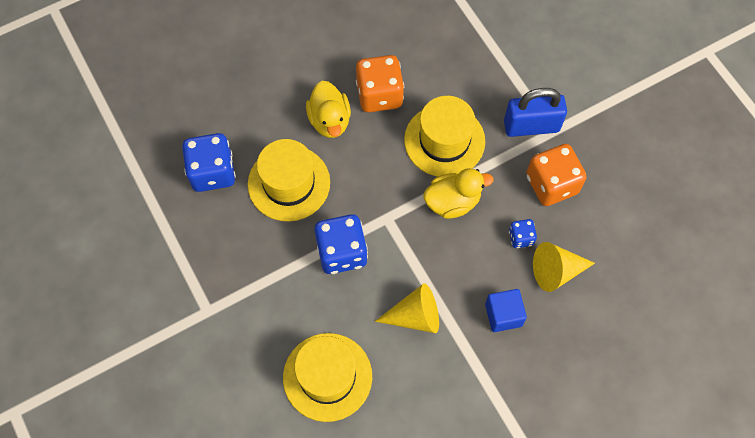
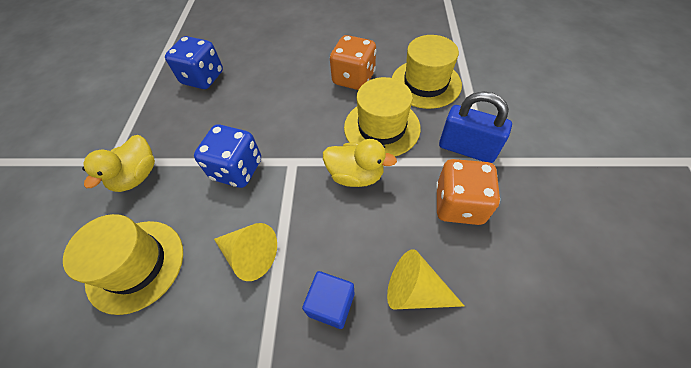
camera: 35 degrees right, 10 degrees down
(289, 183) = (243, 105): yellow hat -> yellow hat (425, 83)
(330, 120) = (305, 80): yellow duck -> yellow duck (137, 176)
(521, 238) = (398, 237): blue dice -> none

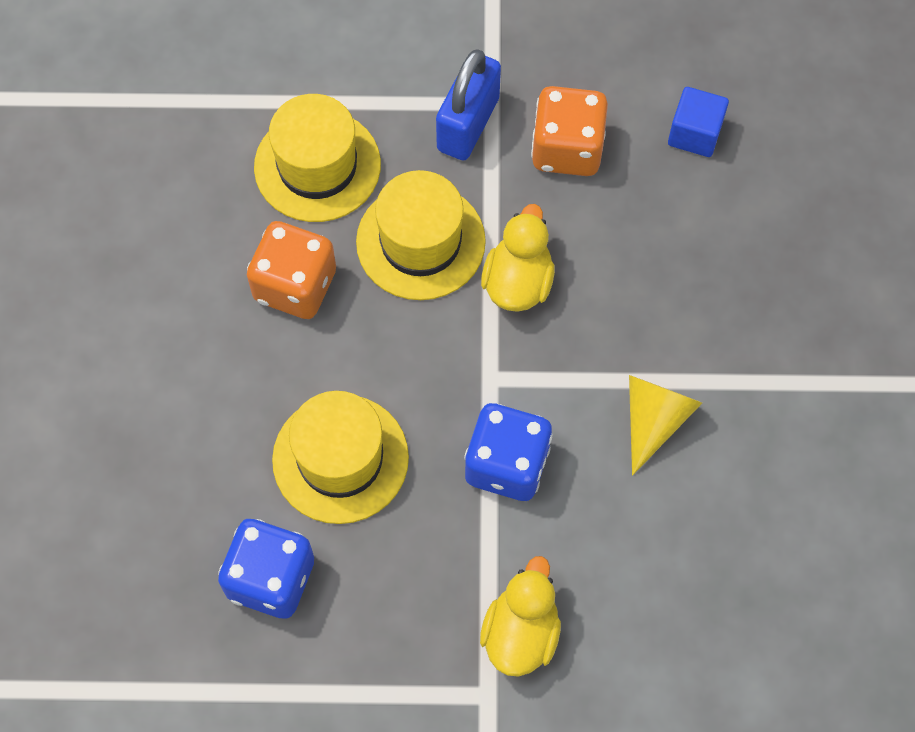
camera: 95 degrees left, 10 degrees up
(136, 265) = (677, 579): yellow hat -> yellow hat (340, 458)
(137, 176) = (521, 633): yellow duck -> yellow duck turned 90 degrees counterclockwise
(331, 304) = (714, 310): blue cube -> blue cube (694, 133)
(415, 290) = (690, 213): yellow cone -> none

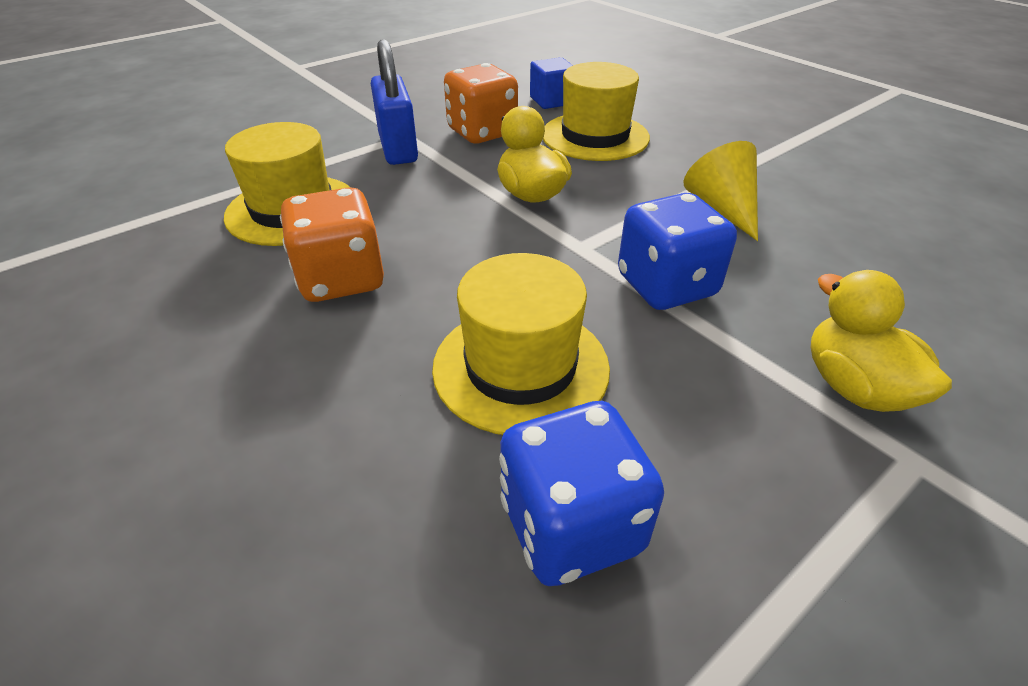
camera: 40 degrees left, 25 degrees down
(420, 241) = (429, 208): yellow hat -> yellow hat (595, 136)

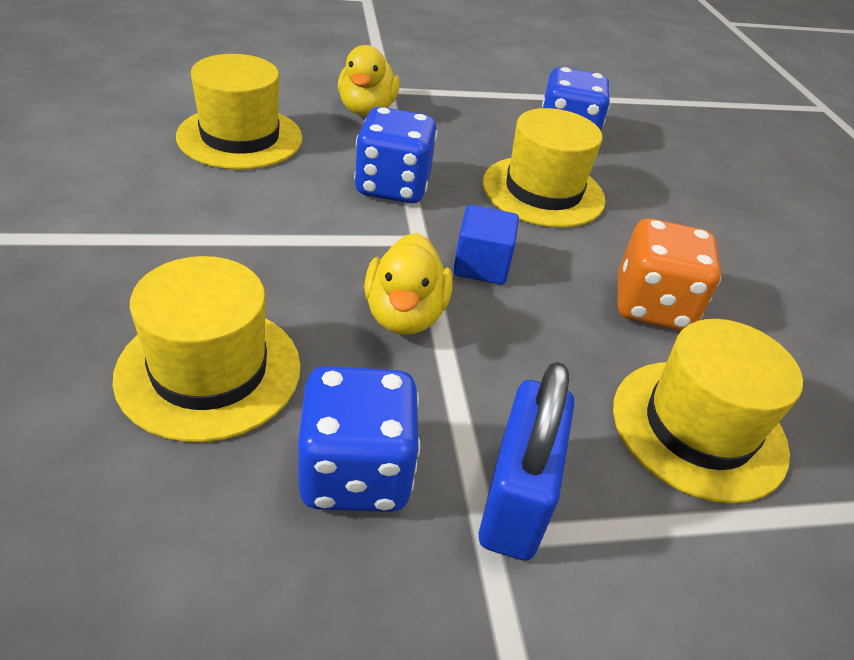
camera: 155 degrees left, 0 degrees up
(482, 132) = (356, 473): orange dice -> blue dice
(552, 101) = (138, 512): blue cube -> blue cube (481, 265)
(722, 208) = (246, 212): yellow cone -> none
(858, 266) = (240, 137): none -> yellow hat

